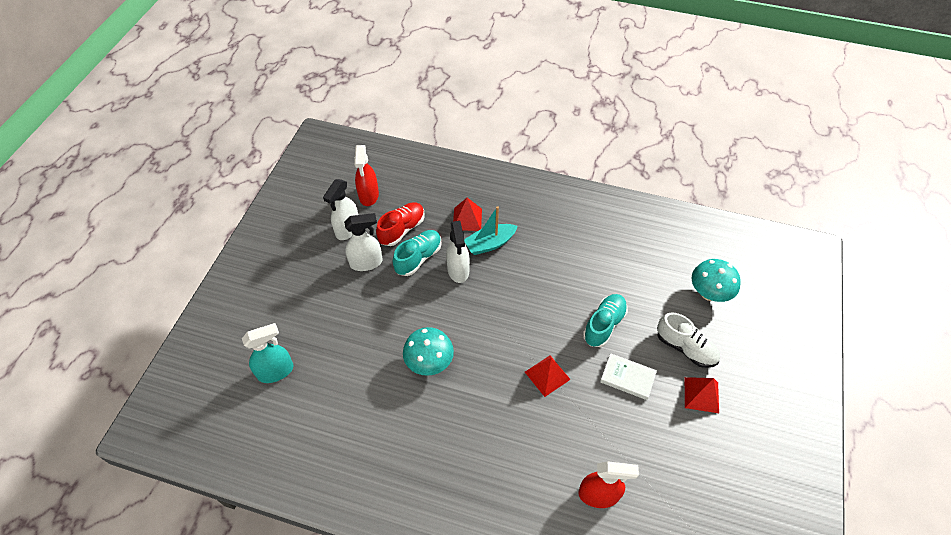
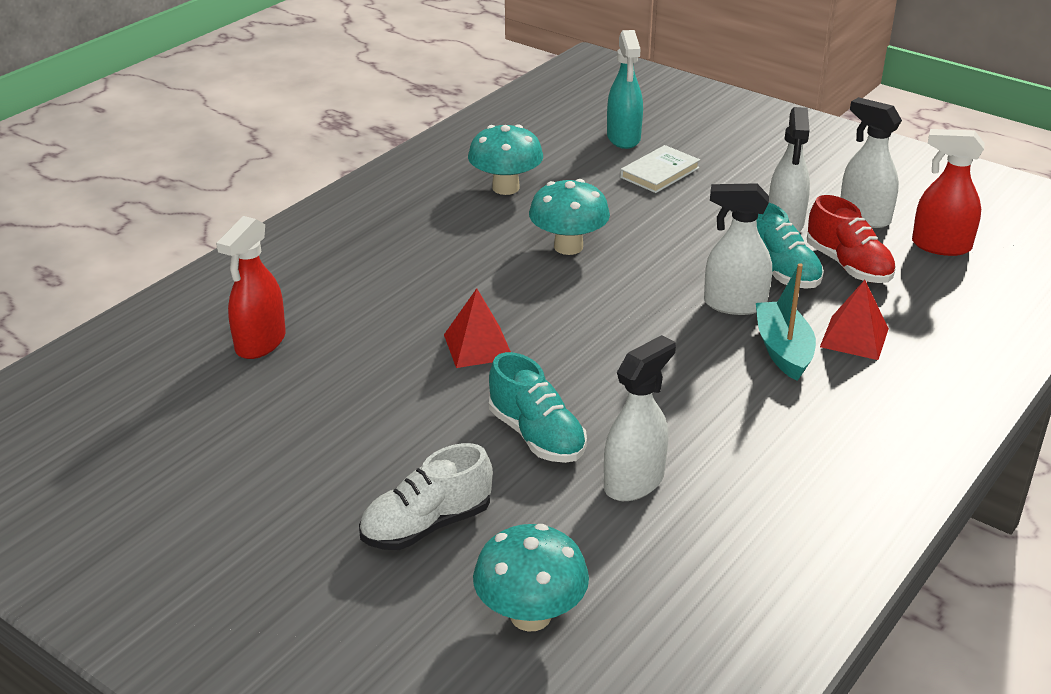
camera: 110 degrees right, 20 degrees down
(367, 423) = (505, 188): none -> turquoise mushroom
(613, 279) = (634, 482): none -> white spray bottle
(627, 377) = (417, 430): white book -> white book (660, 173)
(701, 395) = (324, 509): red pyramid -> none

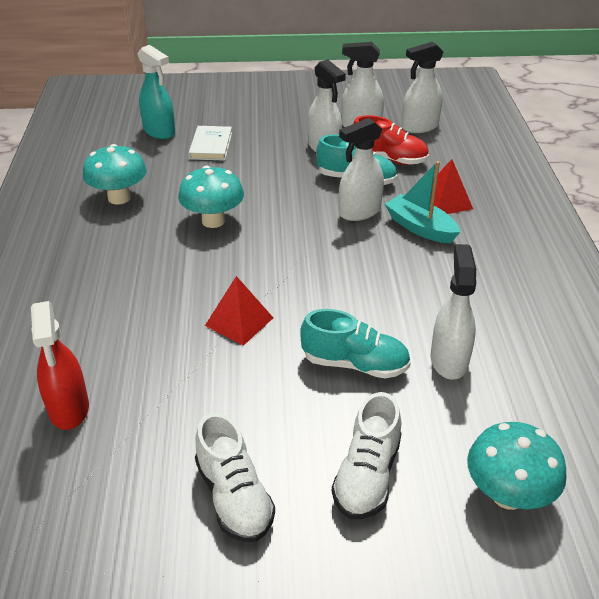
camera: 40 degrees left, 5 degrees up
(302, 476) = (234, 497): none -> white shoe
(940, 246) = (419, 127): red spray bottle -> white spray bottle

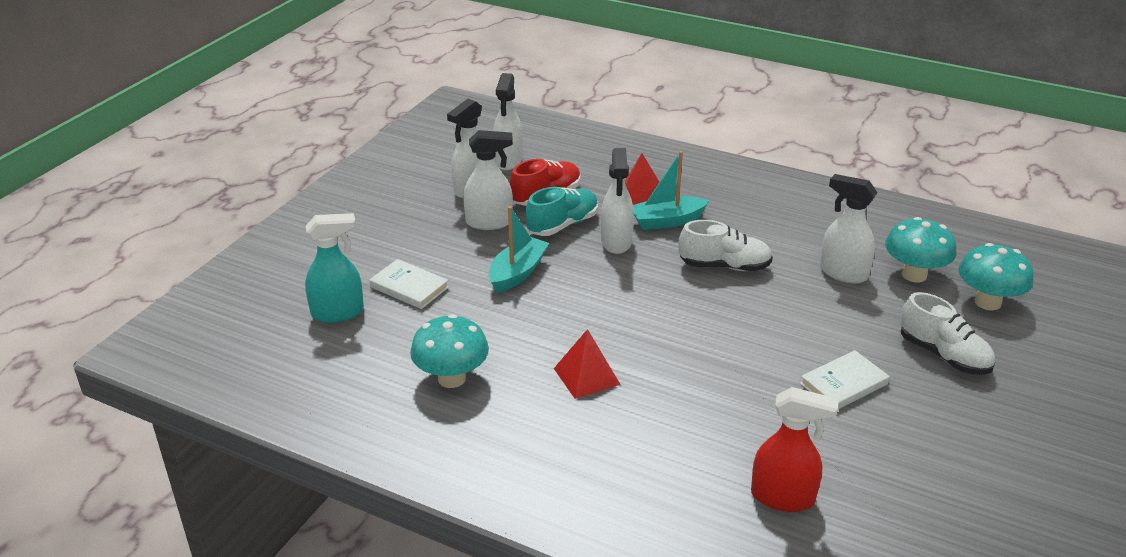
camera: 60 degrees left, 5 degrees down
(213, 221) = (555, 328): turquoise mushroom -> turquoise mushroom (914, 275)
(234, 497) = (936, 427): white shoe -> white shoe (724, 266)
(239, 321) = (726, 360): red pyramid -> red pyramid (586, 376)
(259, 407) = (843, 384): none -> white book
(269, 181) = (517, 273): none -> turquoise boat
(355, 364) = (820, 318): turquoise shoe -> none

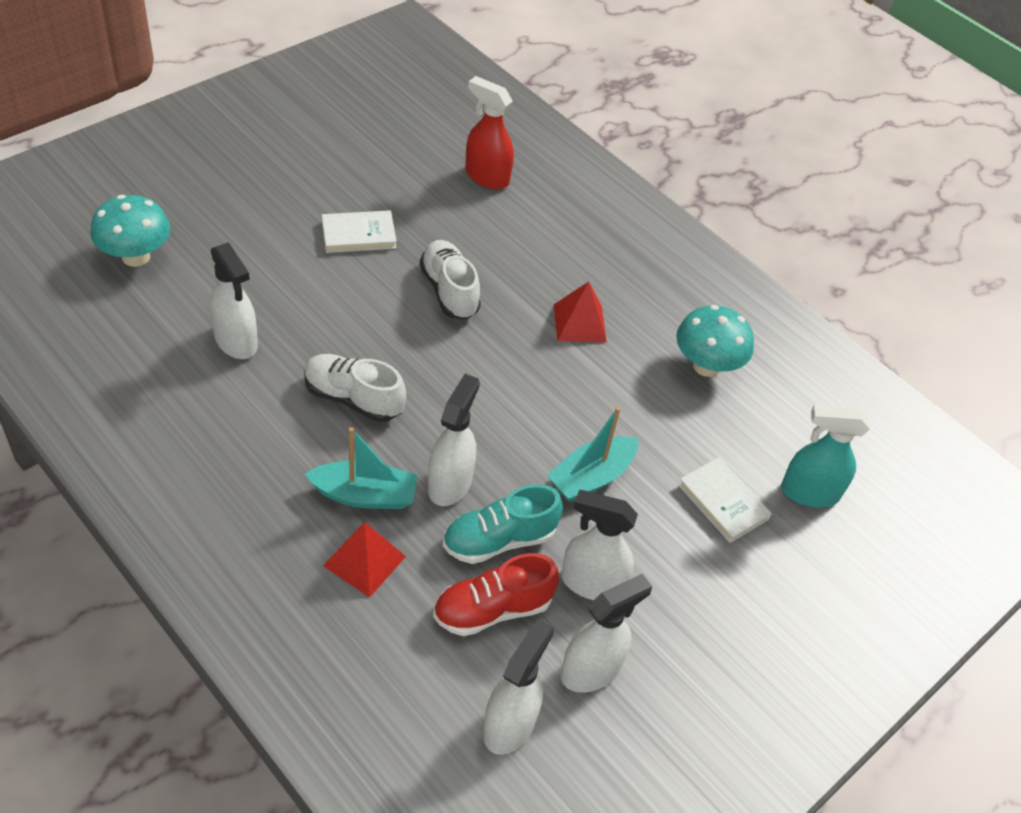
camera: 165 degrees left, 15 degrees up
(914, 275) = (166, 311): turquoise mushroom -> none
(943, 355) = (244, 226): white shoe -> white shoe (449, 291)

